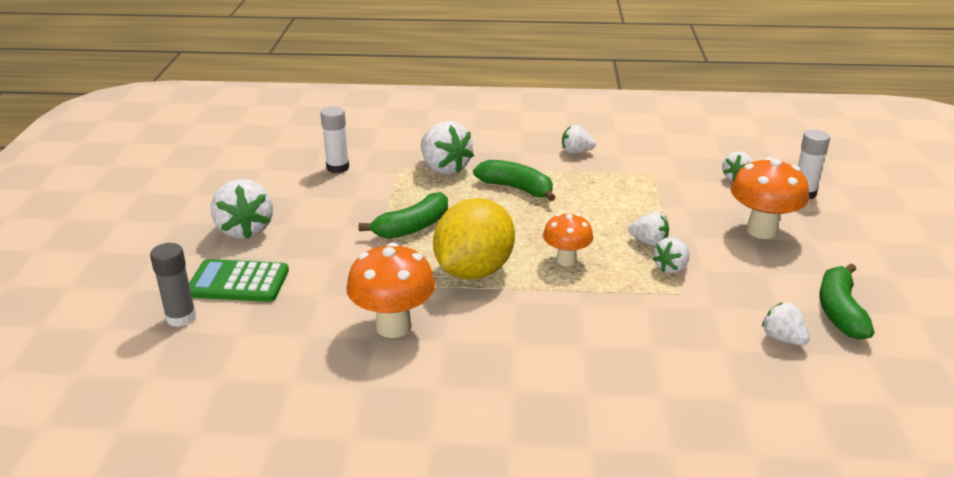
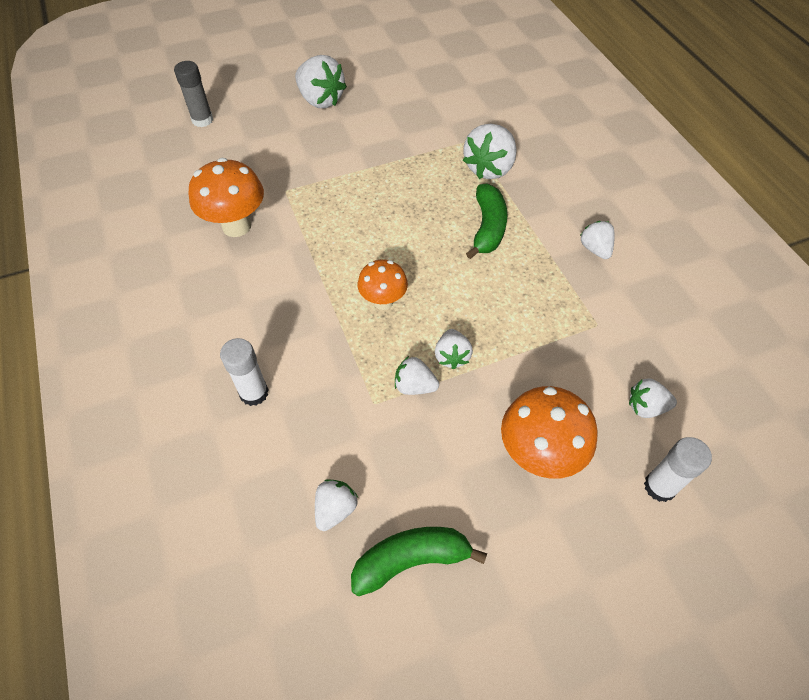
camera: 65 degrees right, 25 degrees up
(238, 282) = (254, 127): green calculator -> none
(245, 230) = (320, 100): white strawberry -> white strawberry turned 90 degrees counterclockwise
(337, 167) = (443, 107): white glue stick -> white glue stick (254, 393)
(412, 227) = (378, 185): green banana -> none
(474, 271) = (333, 245): yellow lemon -> none

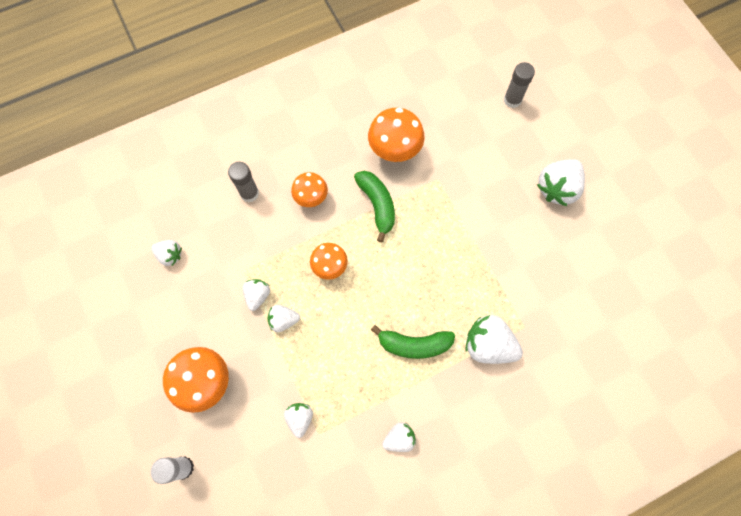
camera: 85 degrees right, 15 degrees up
(254, 393) = (249, 193): white glue stick -> grey glue stick
(281, 317) = (311, 198): none -> orange mushroom
(411, 560) = (138, 303): green banana -> green banana (377, 205)
(646, 407) = (245, 465): white strawberry -> white strawberry (300, 418)

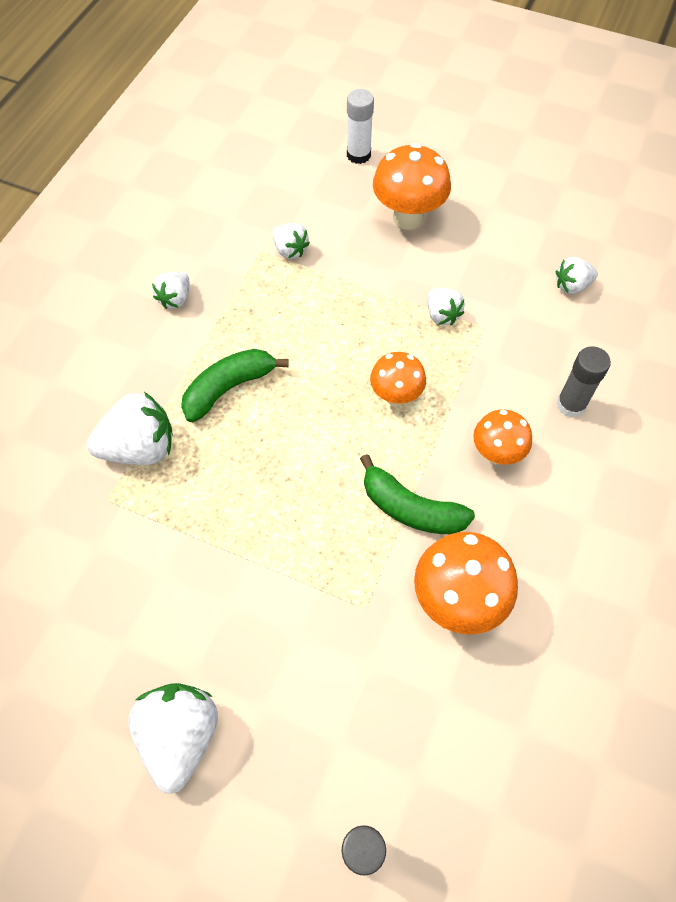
camera: 140 degrees right, 10 degrees down
(283, 320) = (391, 313): white strawberry -> none

